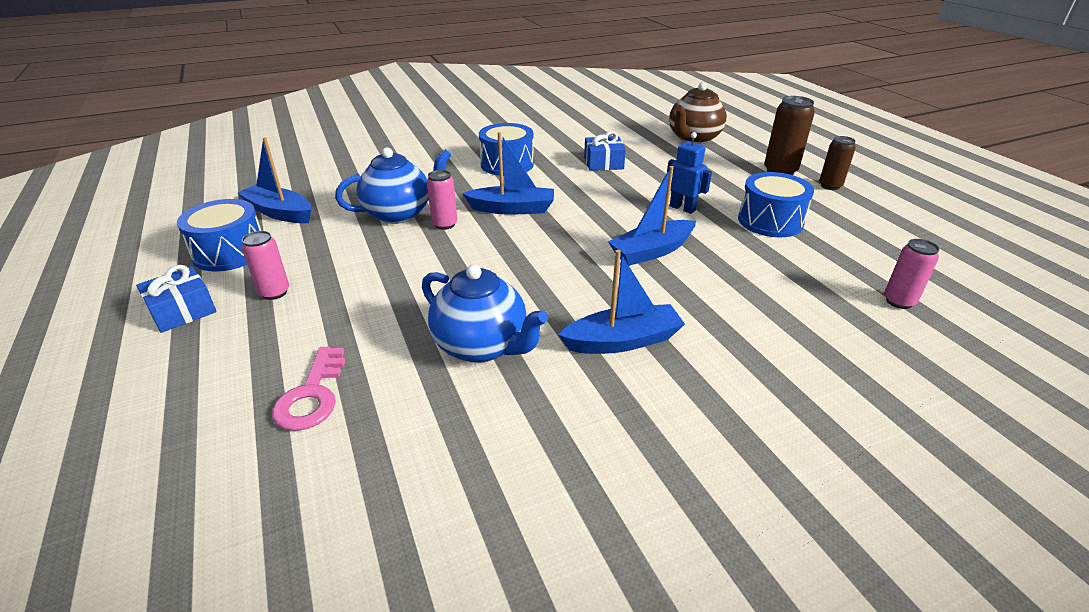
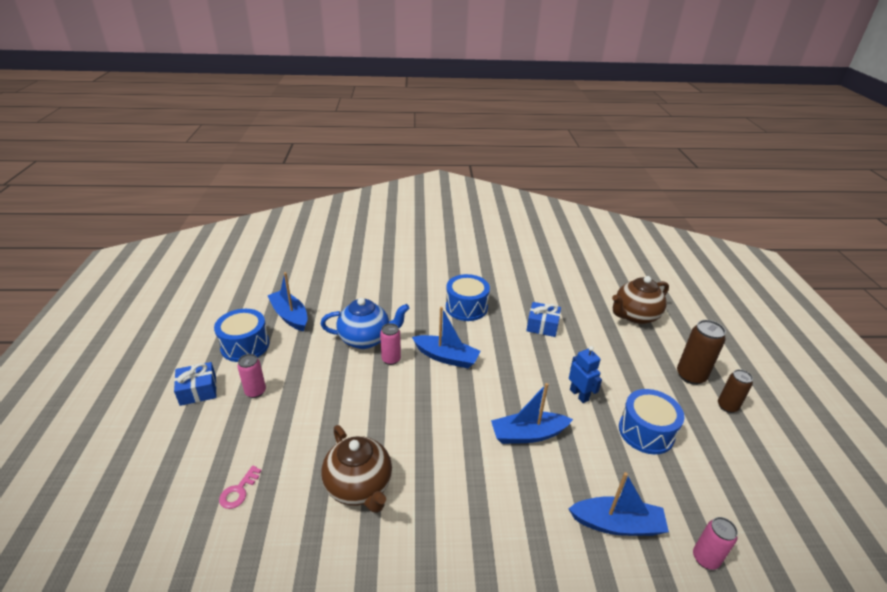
camera: 20 degrees right, 0 degrees up
(312, 396) = (238, 491): pink key -> pink key, size x0.65
(482, 346) = (359, 487): blue teapot -> brown teapot
(622, 341) = (457, 517): blue boat -> blue boat (617, 524)

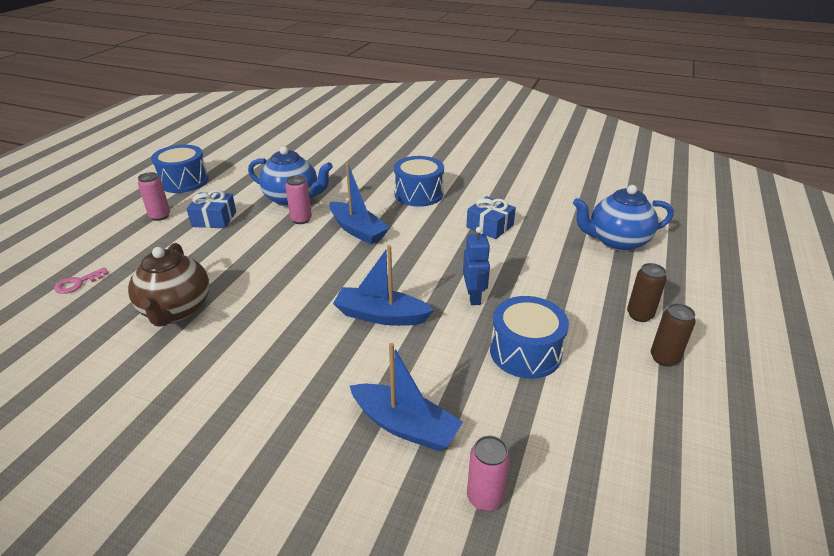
camera: 25 degrees right, 0 degrees up
(198, 390) = (117, 204): blue gift -> blue gift (214, 219)
(290, 316) = (242, 168): blue boat -> none
(635, 316) = (616, 241): brown teapot -> blue teapot
(690, 376) = (639, 315): brown can -> brown can, size x0.65

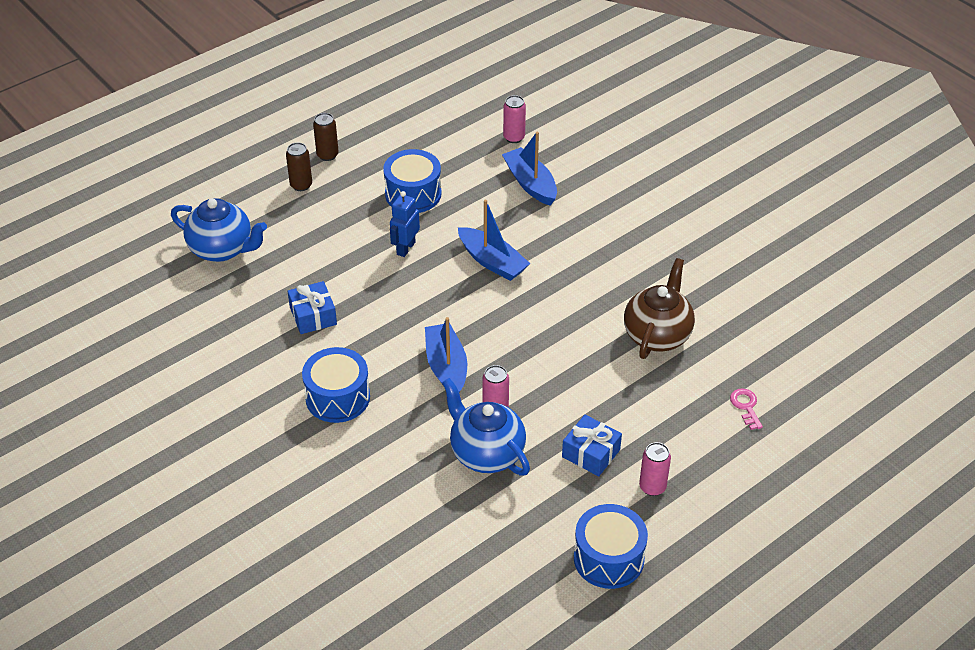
camera: 150 degrees left, 10 degrees up
(77, 283) = (746, 406): pink key -> pink key turned 90 degrees counterclockwise

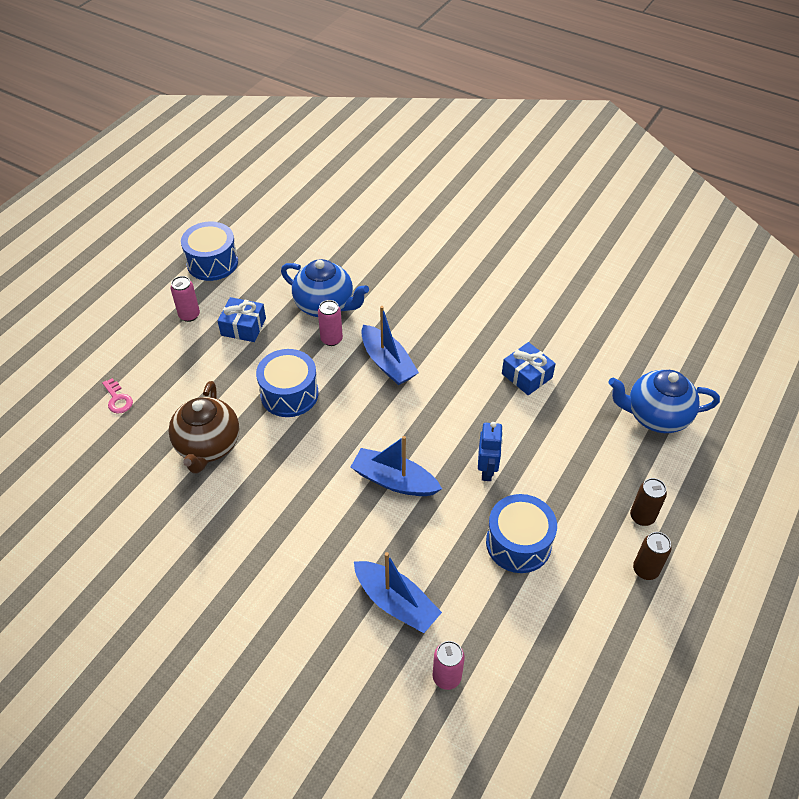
camera: 160 degrees right, 5 degrees up
(337, 397) = (461, 315): blue drum -> blue drum (289, 394)

